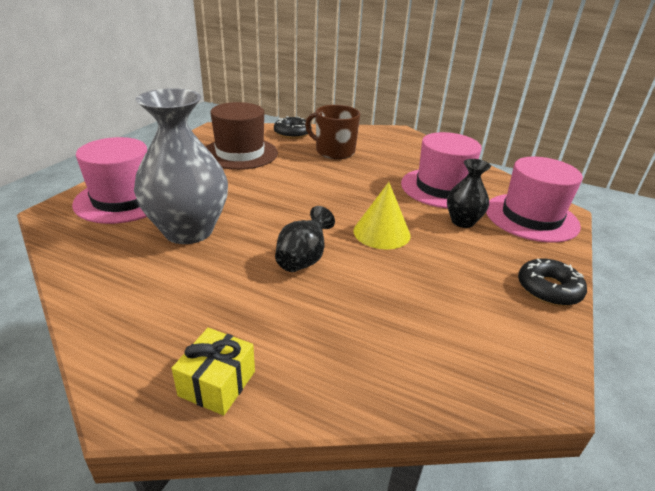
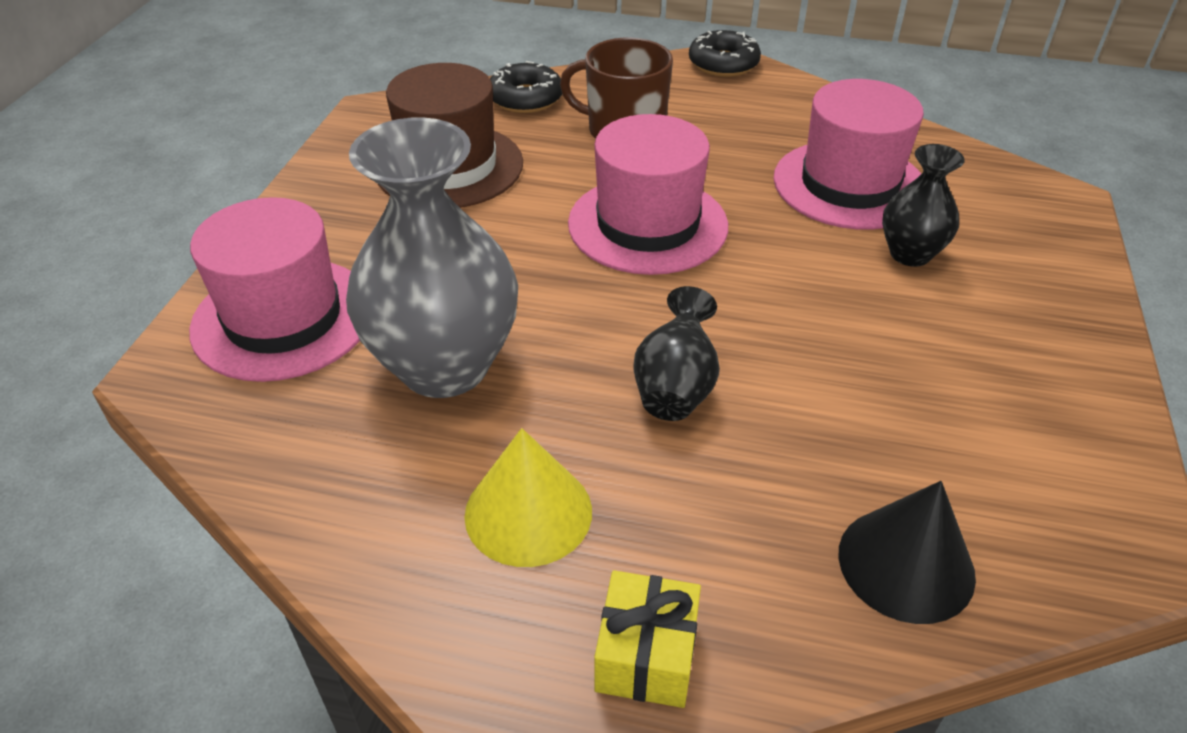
camera: 10 degrees left, 10 degrees up
(381, 232) = (784, 304): yellow cone -> yellow cone (528, 512)
(394, 367) = (906, 564): none -> black cone
(531, 217) = (1019, 222): pink hat -> pink hat (648, 224)
(548, 289) = (1089, 366): black donut -> black donut (723, 64)

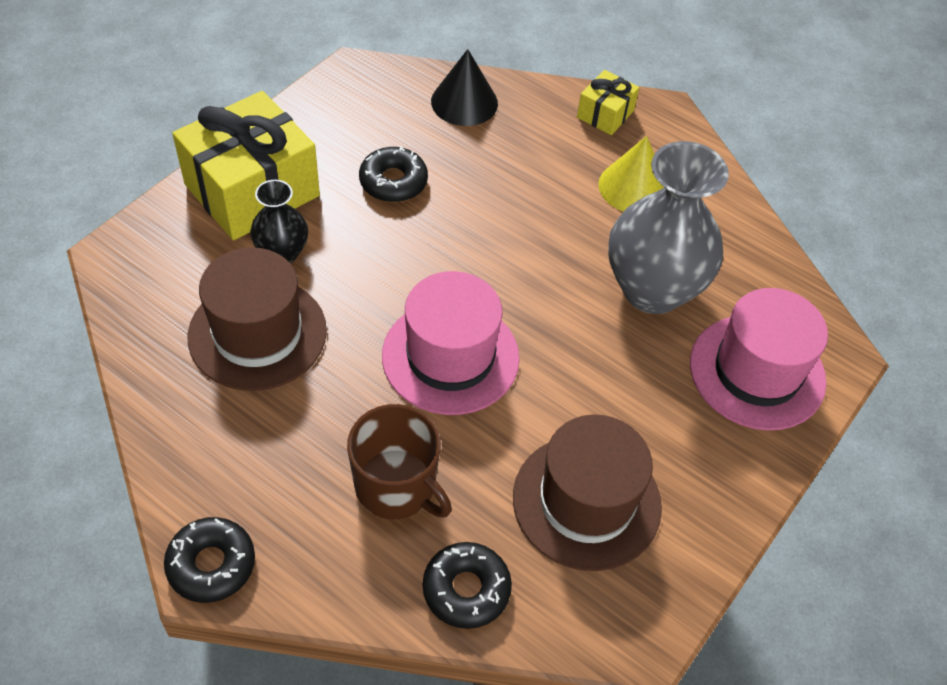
camera: 160 degrees left, 10 degrees up
(675, 388) = (516, 221): black vase -> none
(849, 184) = (257, 333): pink hat -> brown hat
(878, 379) = (393, 182): none -> black donut
(1025, 304) = (252, 190): none -> yellow gift

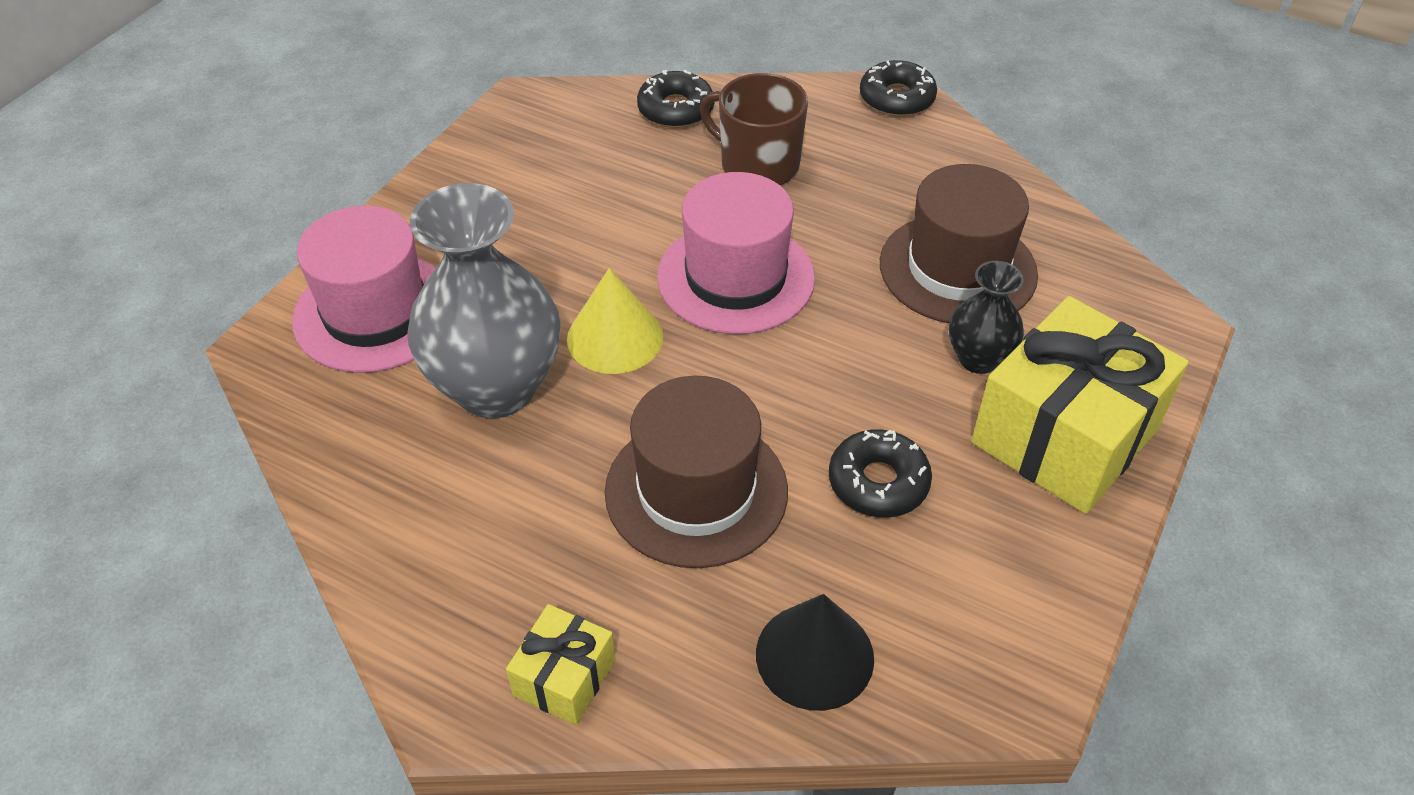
camera: 175 degrees right, 5 degrees down
(586, 501) = (573, 177): brown hat -> brown hat (696, 491)
(633, 187) = (517, 537): yellow cone -> yellow cone (615, 337)

